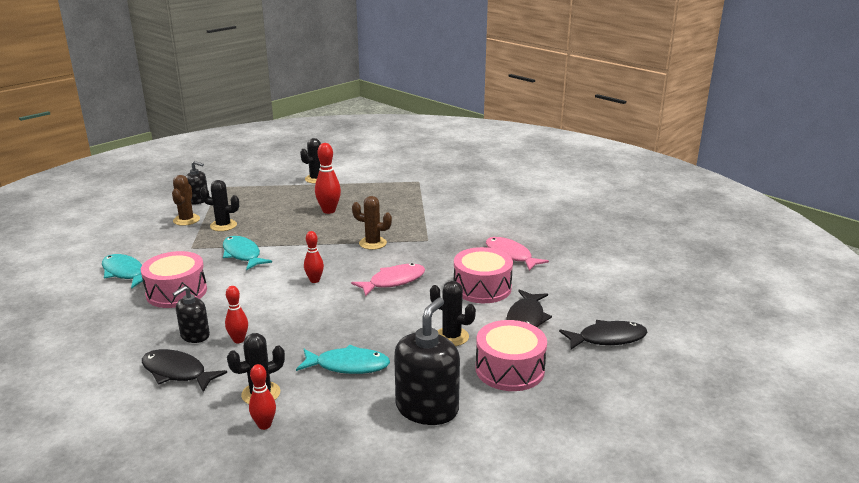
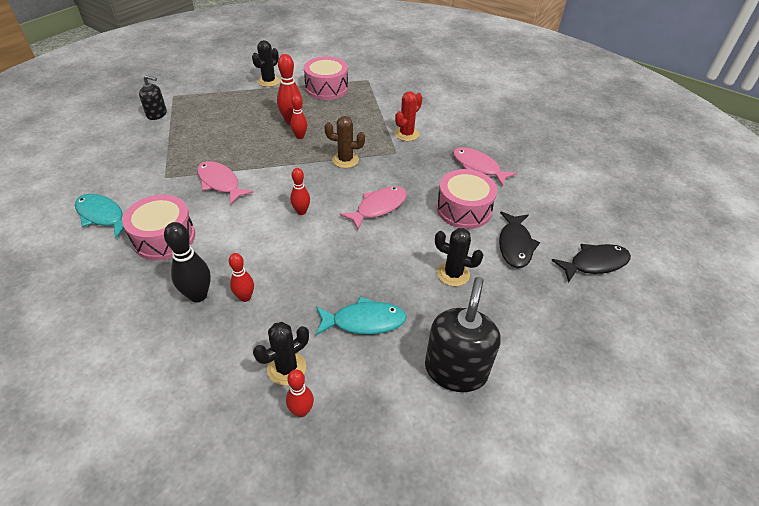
camera: 10 degrees left, 20 degrees up
(177, 372) = (192, 348): black fish -> none
(186, 220) = (151, 141): brown cactus -> none
(195, 335) = (198, 295): black soap dispenser -> black bowling pin
(223, 225) = (191, 146): black cactus -> none
(242, 254) = (220, 183): turquoise fish -> pink fish
(333, 223) = (300, 136): none -> red bowling pin
(443, 226) = (406, 134): none -> red cactus
(509, 369) = (518, 310): pink drum -> pink drum (326, 88)

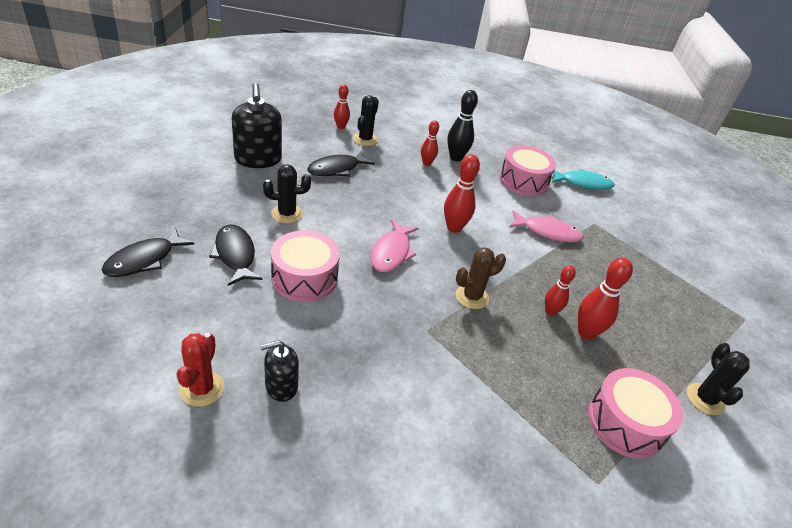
camera: 145 degrees right, 5 degrees down
(157, 114) = (711, 285): black soap dispenser -> black soap dispenser (281, 386)
(301, 212) = (454, 228): red bowling pin -> red bowling pin, size x1.56
(364, 321) = (336, 169): turquoise fish -> black fish
(406, 134) = (438, 369): red cactus -> red cactus (202, 389)
(478, 167) = (312, 345): pink fish -> none

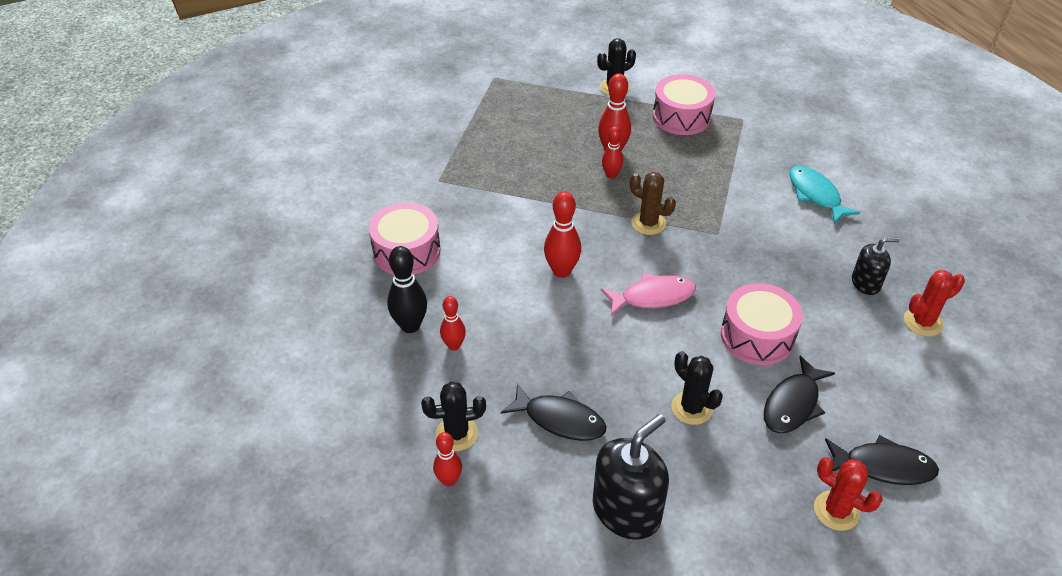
camera: 115 degrees left, 5 degrees up
(154, 221) = (836, 511): none -> red cactus
(281, 386) = (866, 283): black soap dispenser -> black soap dispenser turned 45 degrees counterclockwise
(548, 232) = (492, 206): pink fish -> none
(583, 183) = (360, 205): turquoise fish -> turquoise fish (815, 195)

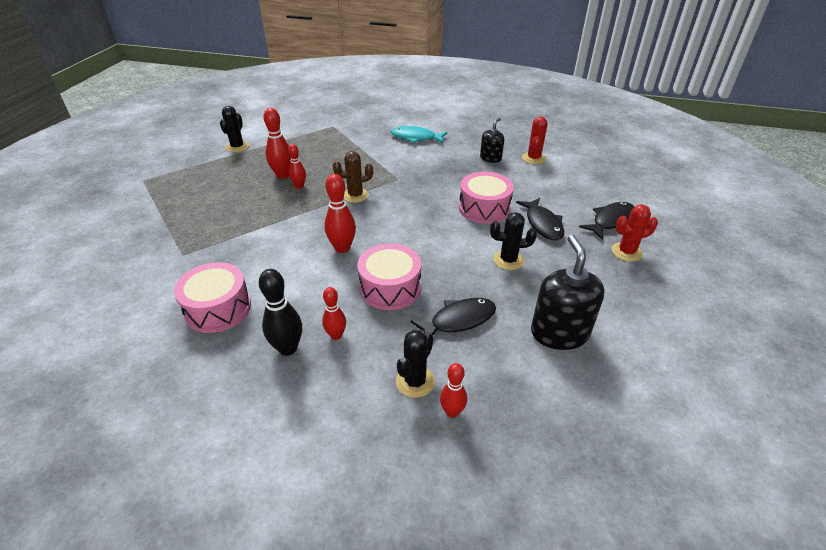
camera: 50 degrees left, 5 degrees down
(653, 297) = (411, 226): pink fish -> none
(681, 117) = (298, 141): pink drum -> pink drum (390, 288)

